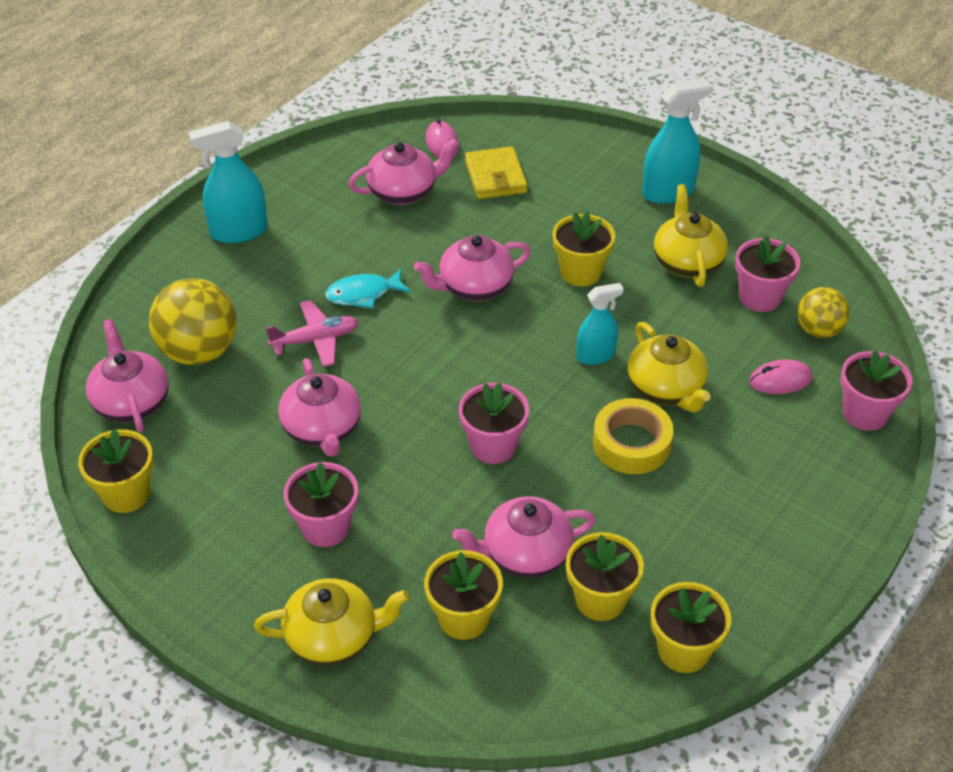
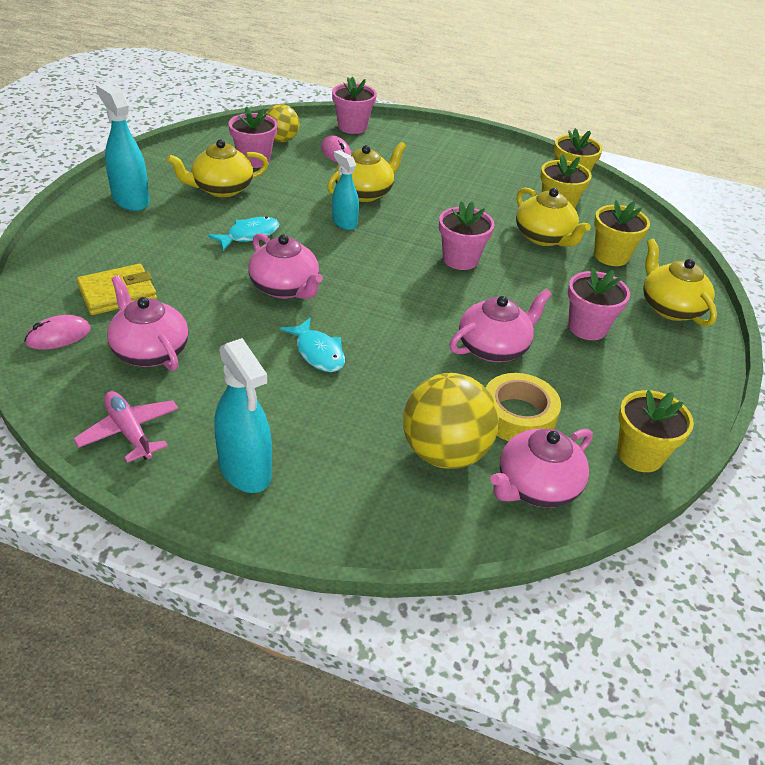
camera: 110 degrees left, 5 degrees down
(315, 340) = (392, 372): pink plane -> pink plane (129, 432)
(525, 554) = (544, 237): pink teapot -> yellow teapot
(581, 272) = (249, 235): yellow flower pot -> turquoise fish
(631, 443) = (424, 203): yellow tape -> yellow tape (518, 416)

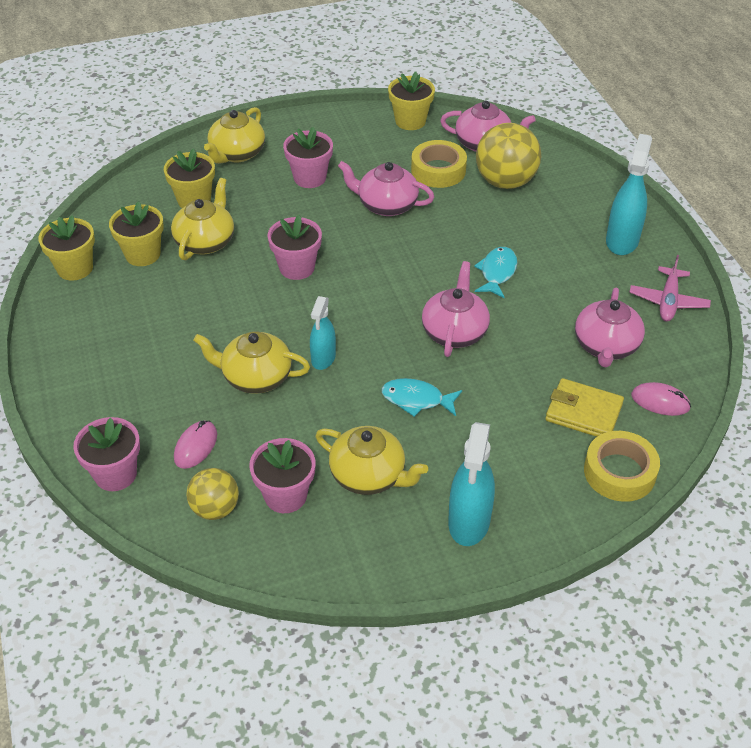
camera: 125 degrees left, 5 degrees up
(51, 273) = (619, 472): none -> yellow tape

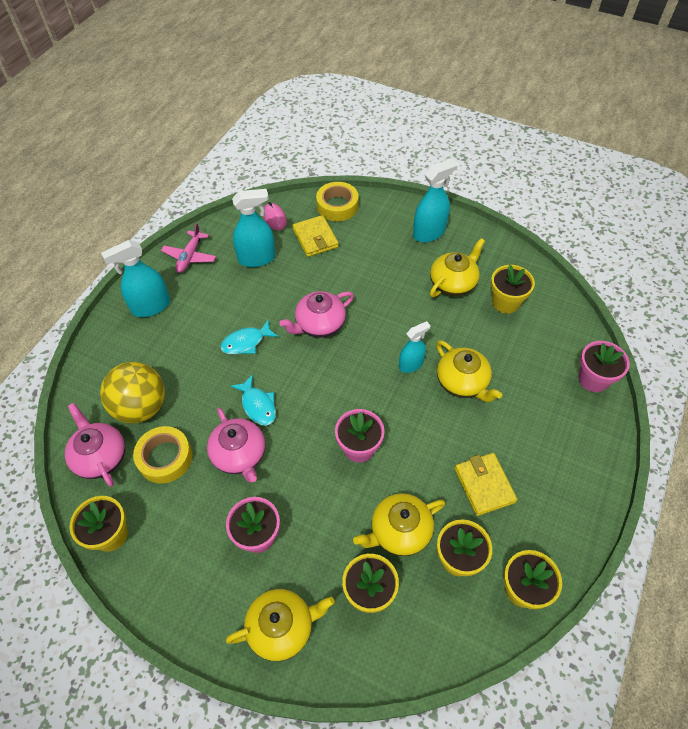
camera: 135 degrees left, 10 degrees up
(160, 311) = (484, 485): none -> yellow wallet
(196, 446) = (533, 363): pink mouse -> none
(215, 508) = (548, 321): yellow ball -> none
(285, 496) = (505, 302): pink flower pot -> yellow flower pot
(369, 475) = (453, 283): yellow teapot -> yellow teapot turned 60 degrees clockwise
(416, 400) = (387, 302): turquoise fish -> turquoise fish (257, 405)
(606, 346) = (257, 258): pink teapot -> turquoise spray bottle
(668, 301) = (190, 256): pink plane -> pink plane turned 135 degrees clockwise

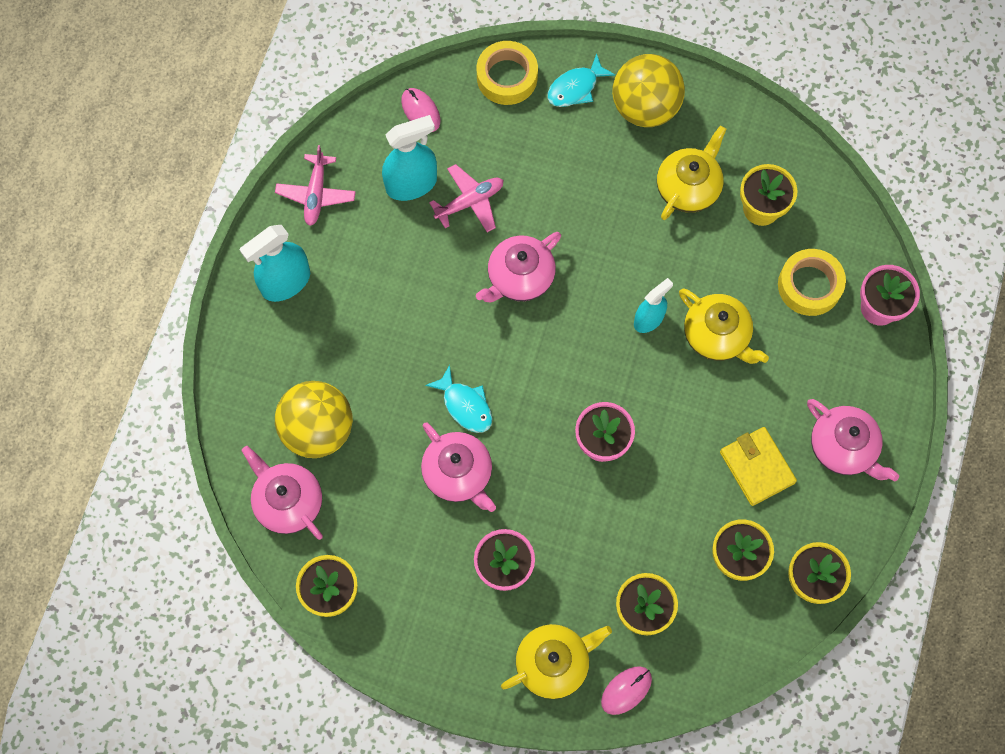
camera: 10 degrees left, 15 degrees up
(165, 458) = (368, 491): yellow tape -> yellow tape (809, 285)
(246, 342) = (429, 318): turquoise fish -> turquoise fish (575, 88)
(294, 273) = (470, 202): none -> pink plane
(315, 238) = (486, 139): yellow wallet -> none
(342, 665) = (626, 690): none -> pink mouse
(399, 531) = (665, 537): yellow teapot -> none
(429, 233) = (645, 107): turquoise spray bottle -> yellow ball
(559, 480) = (843, 447): none -> pink teapot

